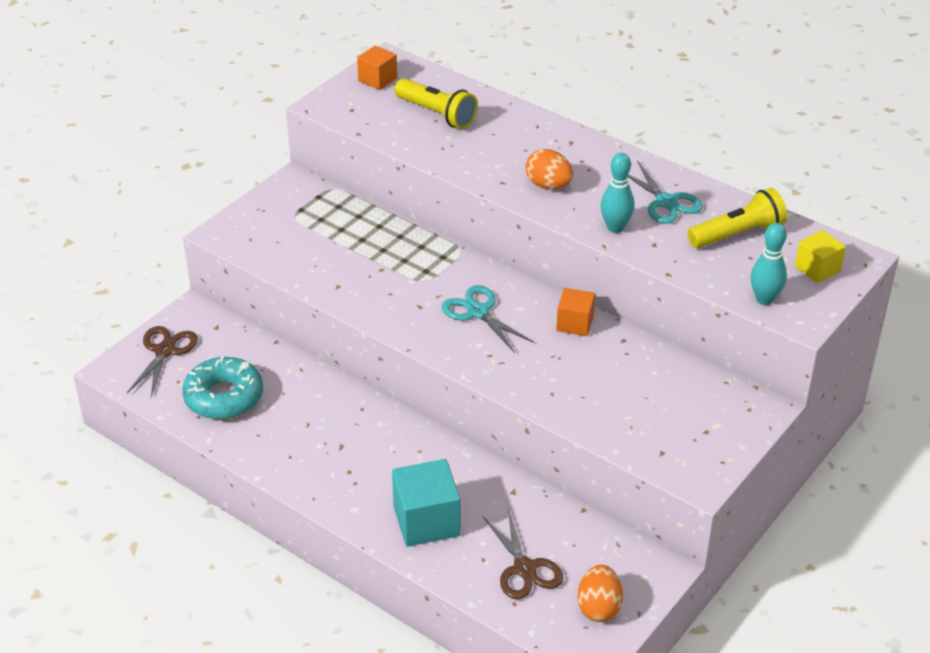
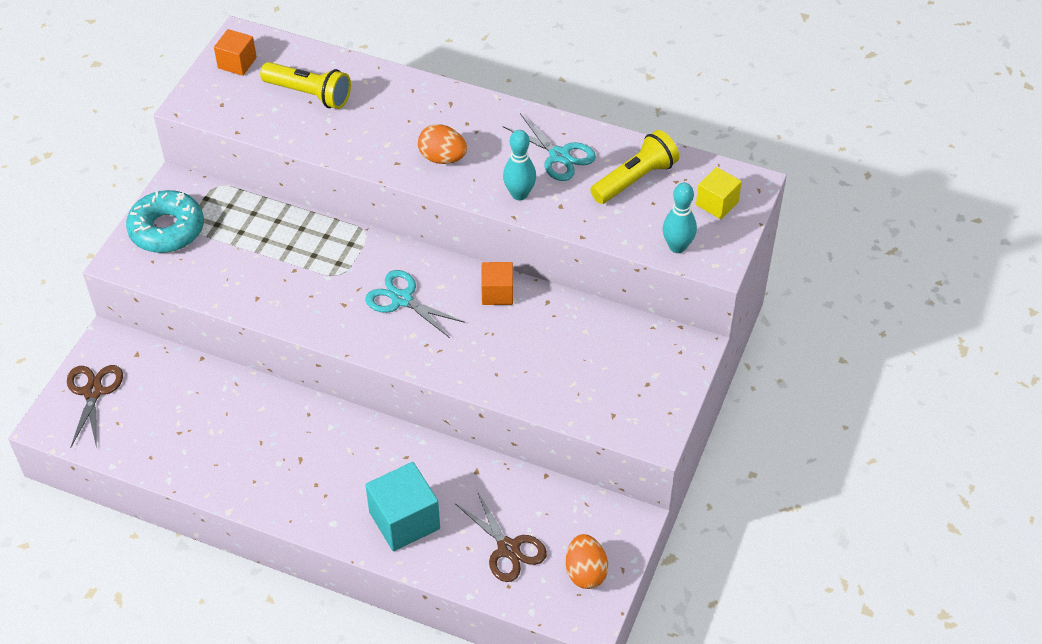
camera: 15 degrees left, 10 degrees up
(224, 397) = (169, 430): turquoise donut -> turquoise donut (167, 229)

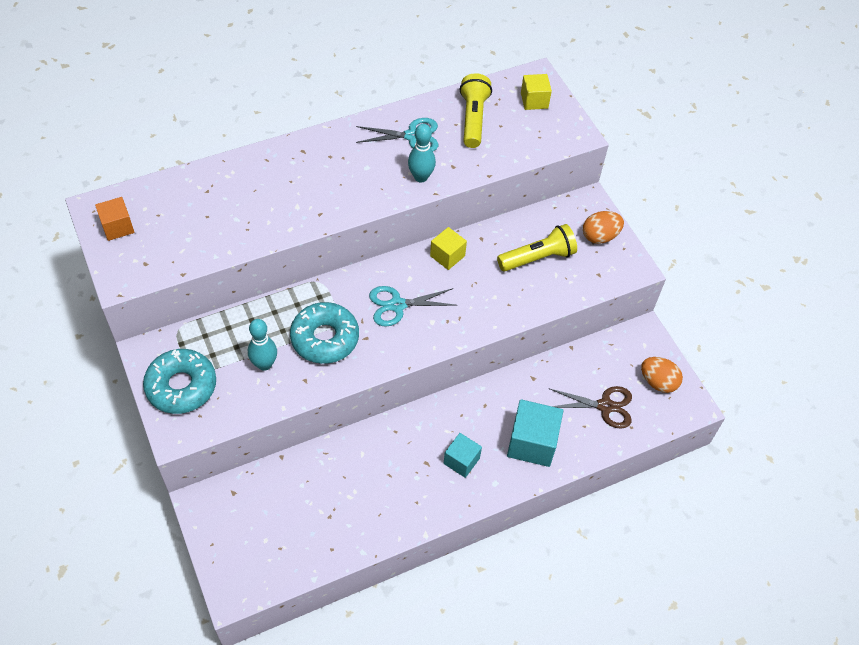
camera: 50 degrees left, 5 degrees up
(93, 392) = (236, 543): brown scissors -> none
(309, 94) = (200, 211): yellow flashlight -> yellow flashlight (538, 258)
(312, 279) = (325, 338): none -> turquoise donut
(329, 482) = (461, 461): none -> turquoise cube
(442, 158) = (345, 189): orange egg -> orange egg (600, 236)
(497, 293) = (447, 256): orange cube -> yellow cube
(677, 247) = (546, 141): turquoise bowling pin -> turquoise bowling pin (264, 364)

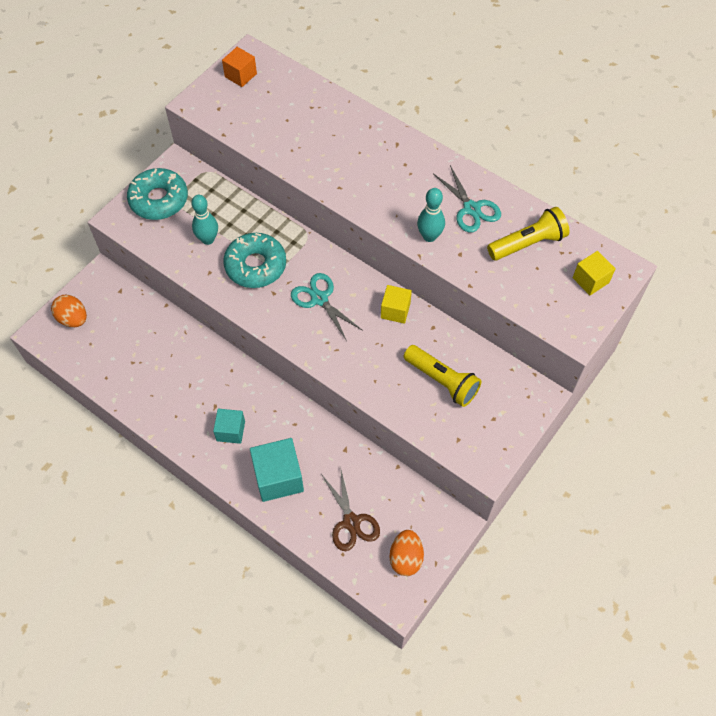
camera: 65 degrees right, 5 degrees up
(600, 236) = (504, 422): orange egg -> orange egg (73, 319)

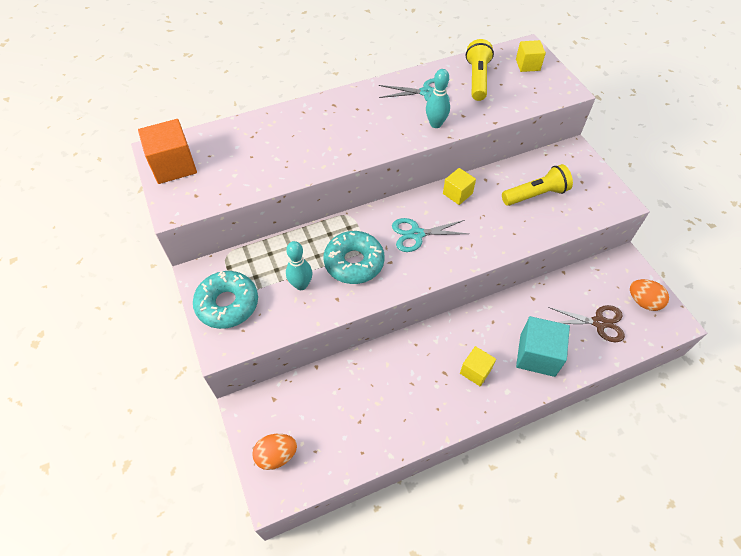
camera: 60 degrees left, 5 degrees down
(231, 431) = (475, 371): turquoise cube -> yellow cube
(240, 75) = (173, 165): orange cube -> orange cube, size x1.65

